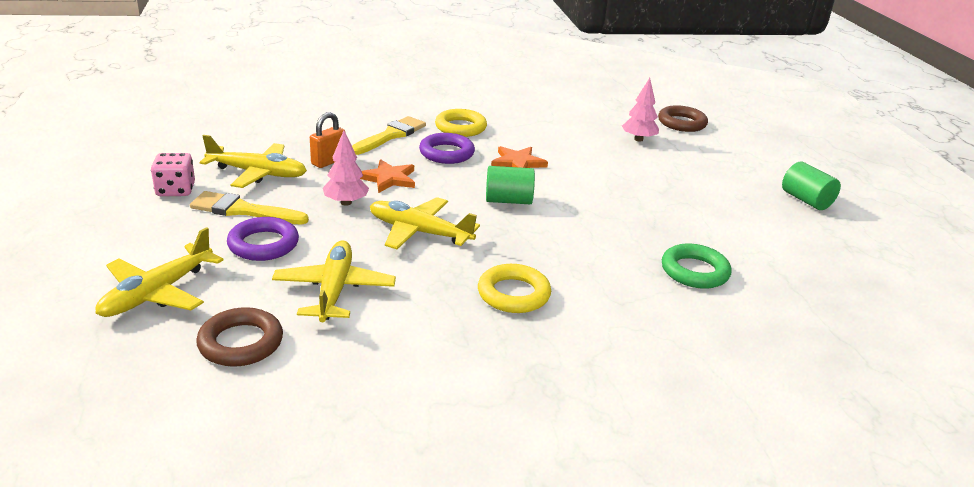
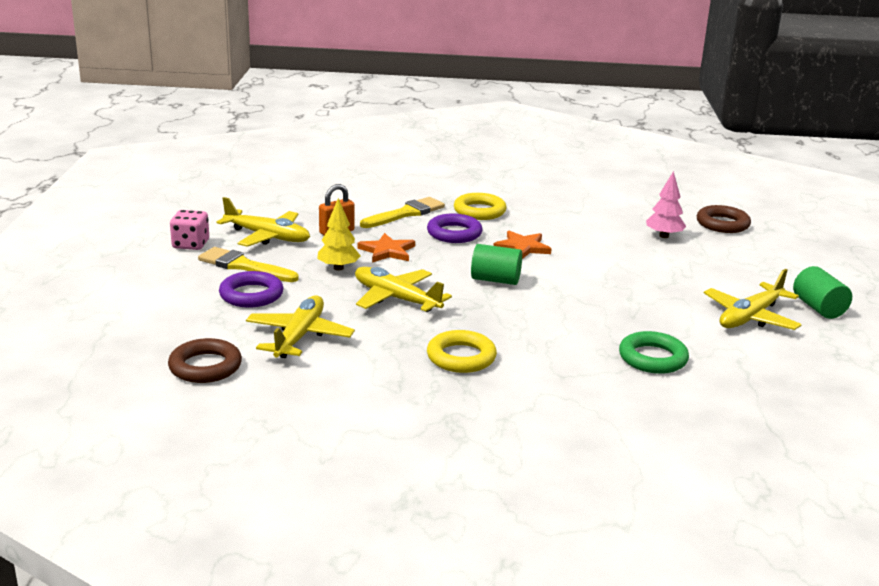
camera: 15 degrees right, 5 degrees down
(158, 293) = (150, 323): yellow plane -> yellow plane (750, 317)
(346, 202) = (338, 268): pink tree -> yellow tree

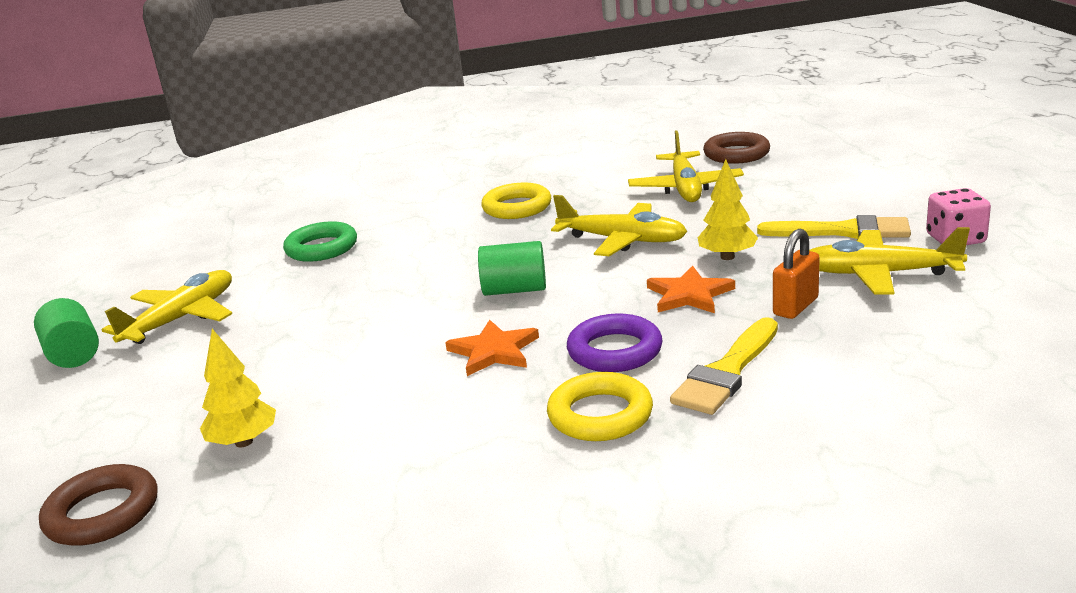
camera: 170 degrees right, 0 degrees up
(251, 295) = (784, 207): purple ring -> none
(664, 236) = (244, 442): pink tree -> yellow tree

